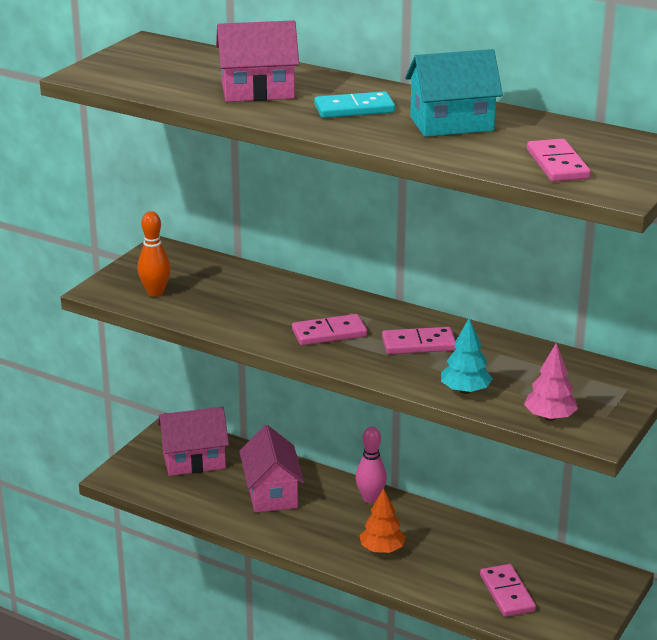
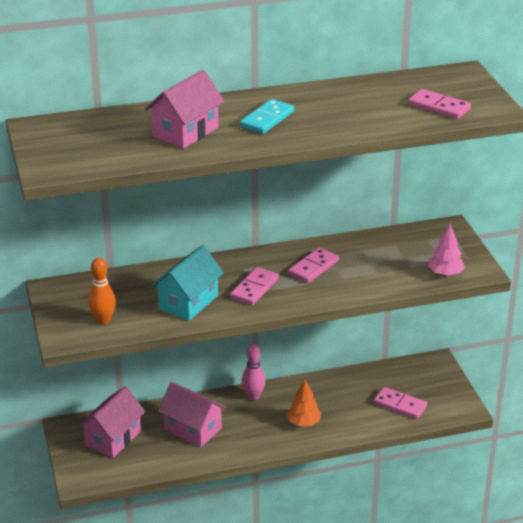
camera: 45 degrees left, 5 degrees up
(451, 124) = (338, 105): turquoise house -> turquoise house (188, 302)
(465, 391) = (382, 282): turquoise tree -> none

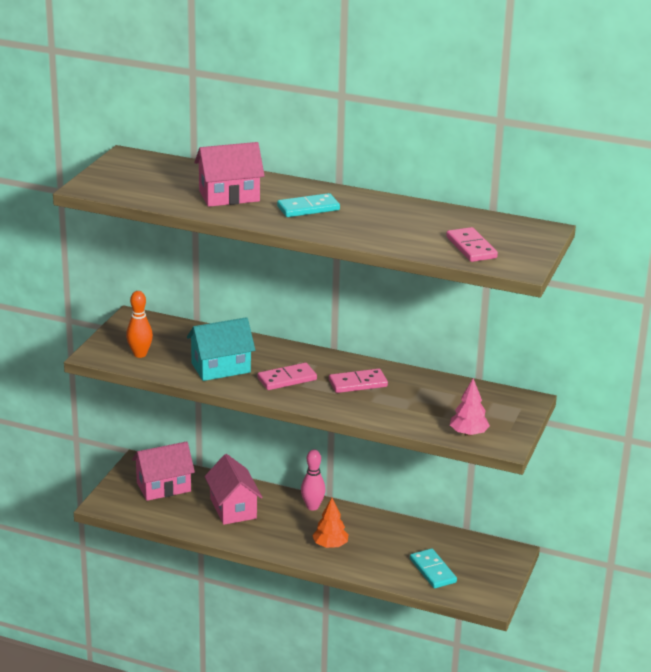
camera: 35 degrees right, 5 degrees down
(400, 405) = (432, 571): pink domino -> turquoise domino

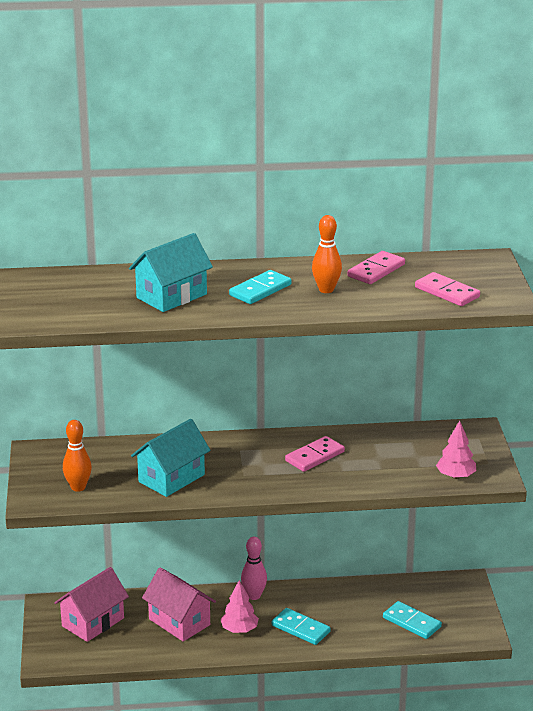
camera: 25 degrees left, 0 degrees up
(229, 196) = (171, 296): pink house -> turquoise house
(278, 530) = (239, 629): none -> pink tree
(287, 379) = (245, 471): pink domino -> pink domino (376, 270)
(330, 545) = (300, 629): orange tree -> turquoise domino
(365, 221) = (326, 290): none -> orange bowling pin

